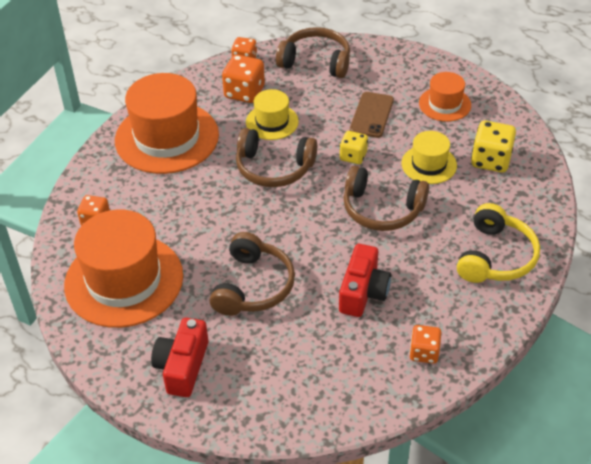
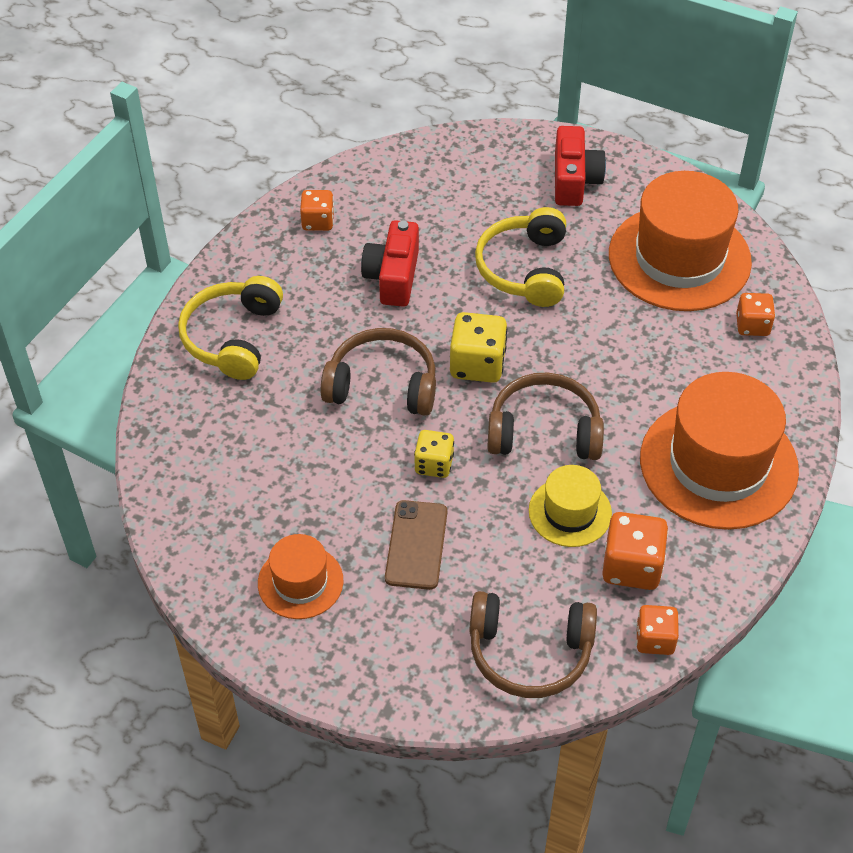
camera: 170 degrees right, 5 degrees up
(252, 286) = (525, 269): brown headphones -> yellow headphones
(429, 164) = (322, 463): yellow hat -> none
(491, 160) = (231, 481): yellow dice -> yellow dice (477, 364)

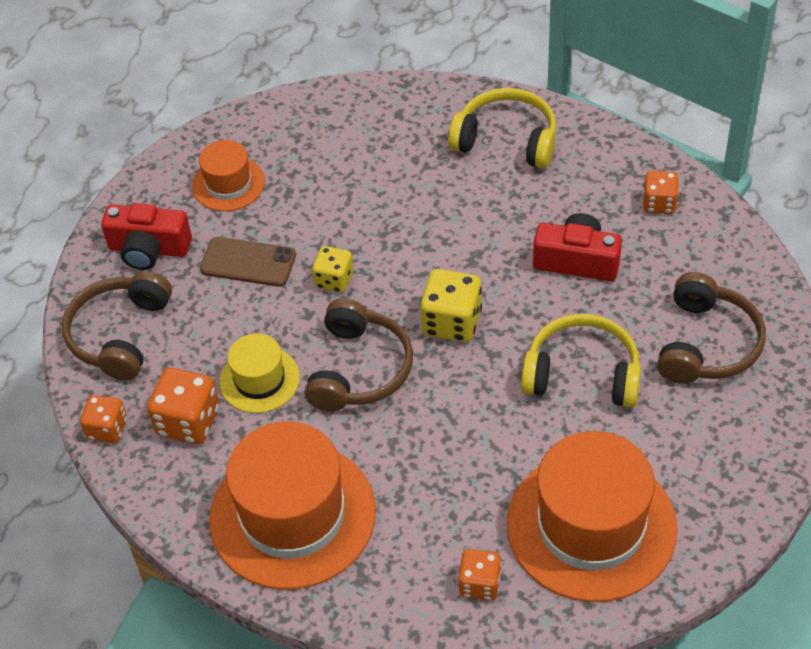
camera: 100 degrees right, 0 degrees up
(382, 385) = (434, 246): brown headphones -> brown headphones (706, 344)
(574, 180) = (723, 435): red camera -> red camera (149, 249)

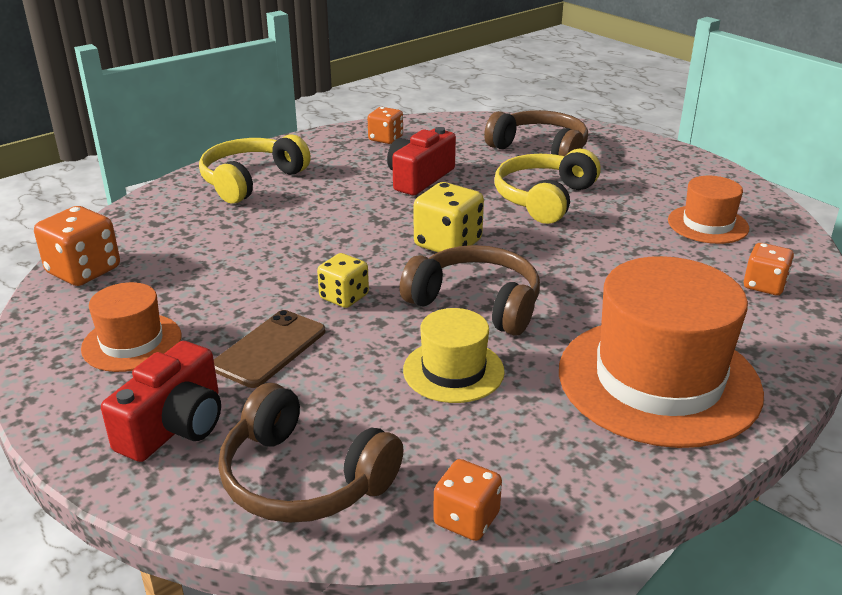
camera: 75 degrees left, 20 degrees down
(188, 421) = (489, 438): orange dice -> orange dice (84, 271)
(591, 526) = (708, 224): orange hat -> orange hat, size x0.52

